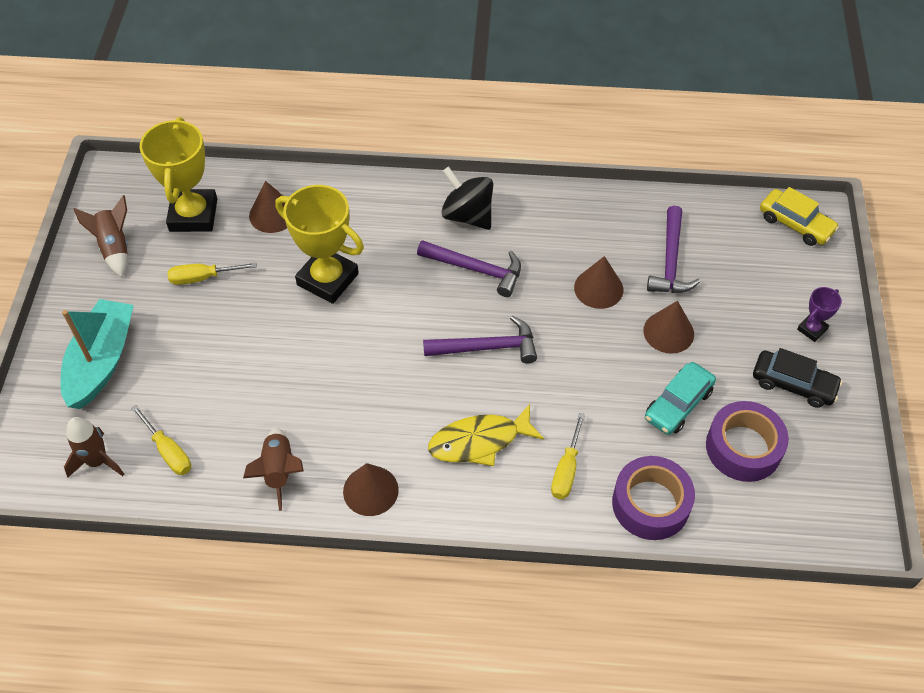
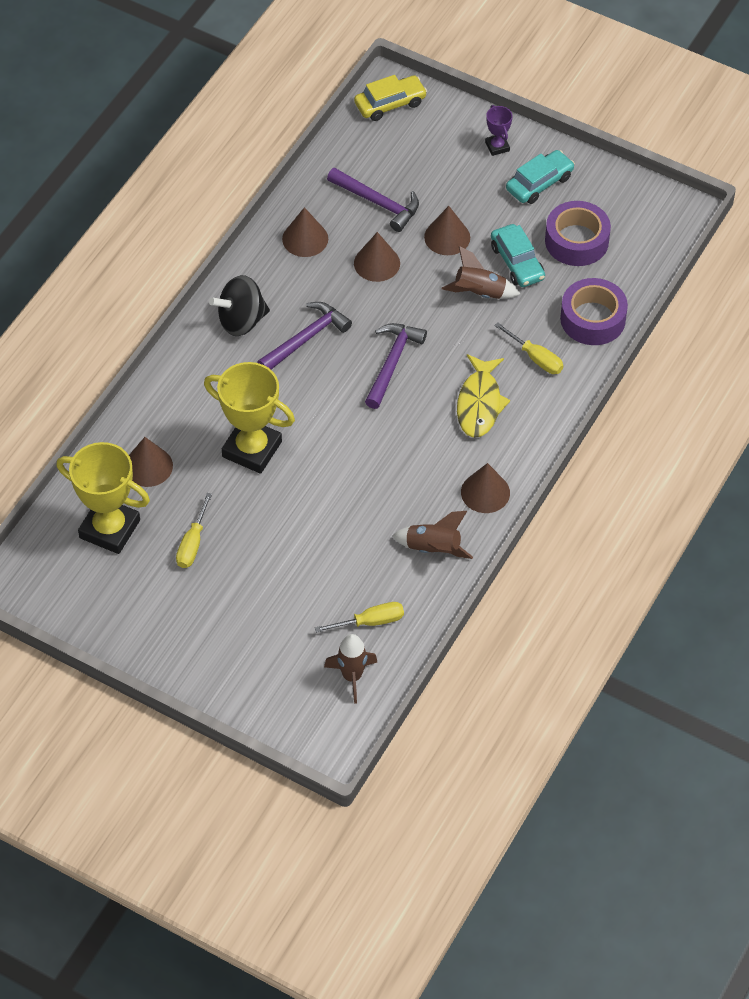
camera: 65 degrees left, 0 degrees up
(102, 361) = (244, 647): turquoise boat -> none
(115, 247) = (112, 603): brown rocket -> brown rocket (479, 293)
(327, 279) = (252, 449): yellow trophy -> yellow trophy turned 60 degrees clockwise
(590, 224) = (305, 239): none -> brown cone
(793, 384) = (539, 183): black car -> turquoise car

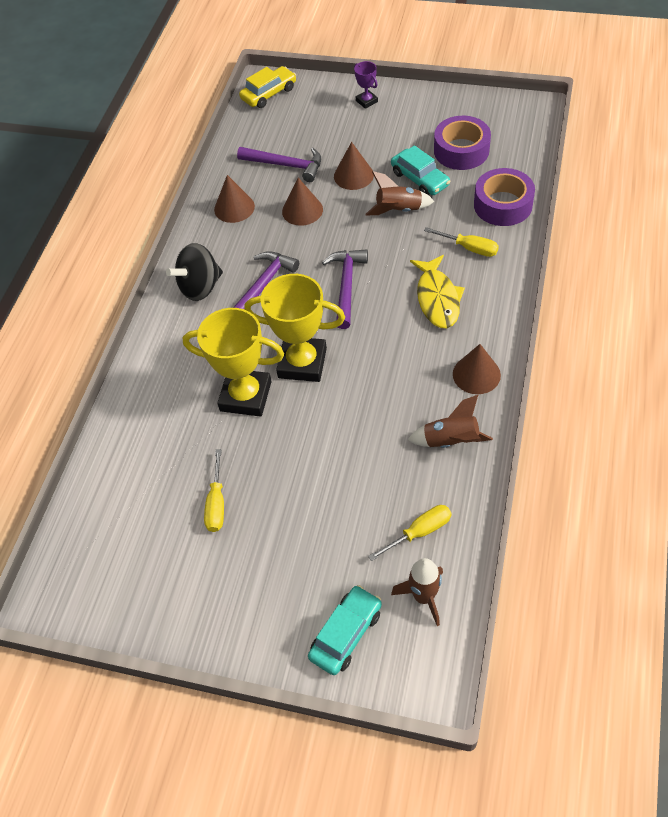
camera: 10 degrees left, 0 degrees up
(109, 529) = (130, 513): yellow trophy -> yellow trophy (302, 363)
(148, 466) = (151, 440): brown cone -> none
(539, 183) = (412, 118): turquoise car -> turquoise car (346, 634)

